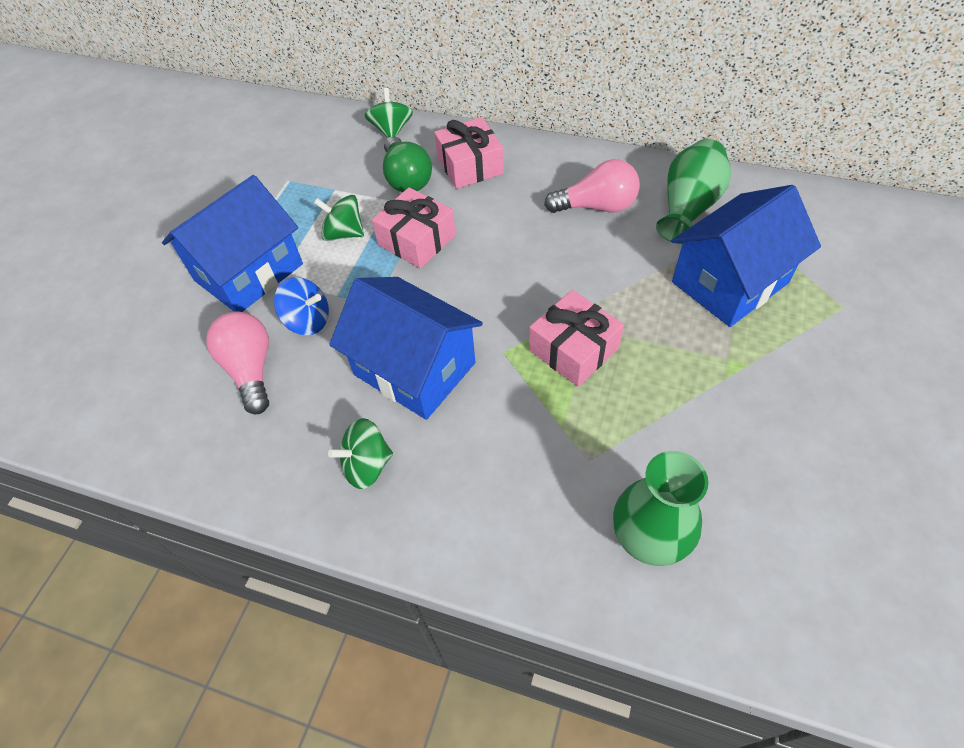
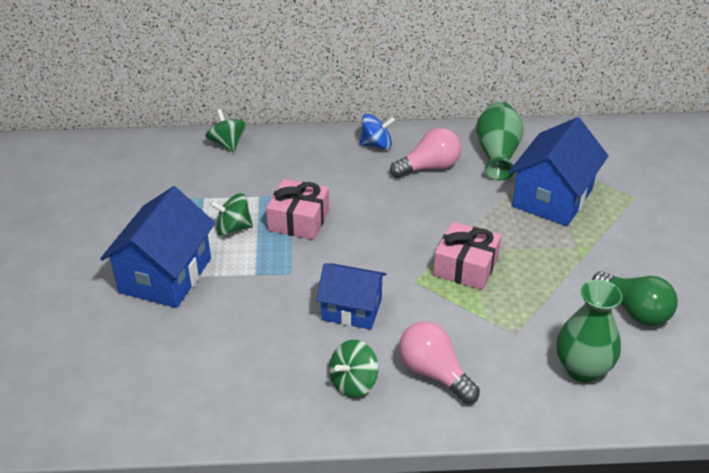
camera: 25 degrees left, 15 degrees down
(250, 369) = (214, 344): pink light bulb -> pink light bulb (434, 373)
(308, 320) = (242, 298): blue spinning top -> blue spinning top (376, 145)
(406, 178) = (263, 177): green light bulb -> green light bulb (634, 310)
(414, 369) = (351, 309): blue house -> blue house, size x0.65
(470, 165) = (311, 158): pink gift -> none

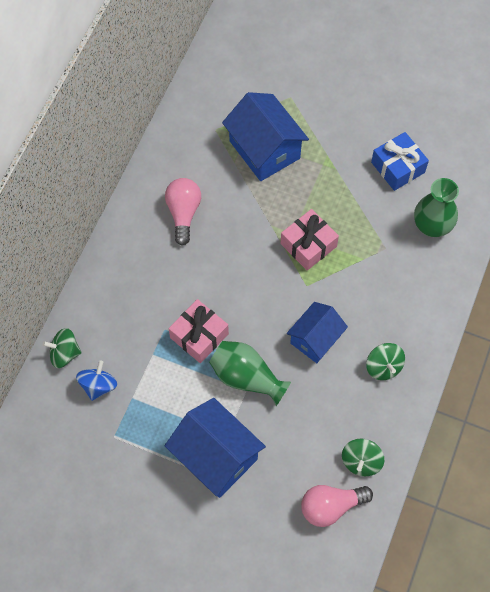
camera: 65 degrees left, 25 degrees up
(233, 228) = (184, 388): green spinning top -> green spinning top (361, 461)
(376, 145) = (132, 238): blue spinning top -> blue spinning top (98, 386)
(434, 373) = (397, 314): pink light bulb -> pink light bulb (331, 506)
(497, 154) = (194, 158): green vase -> green vase (246, 377)
(634, 310) = (398, 167): green light bulb -> blue gift

